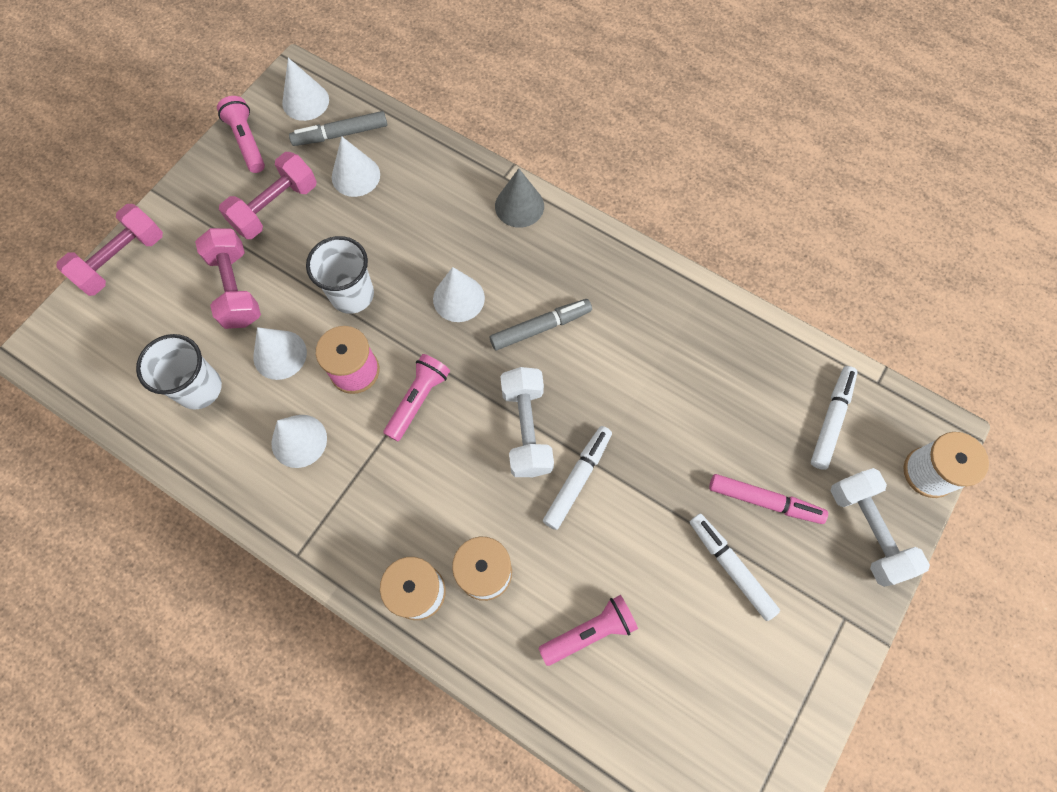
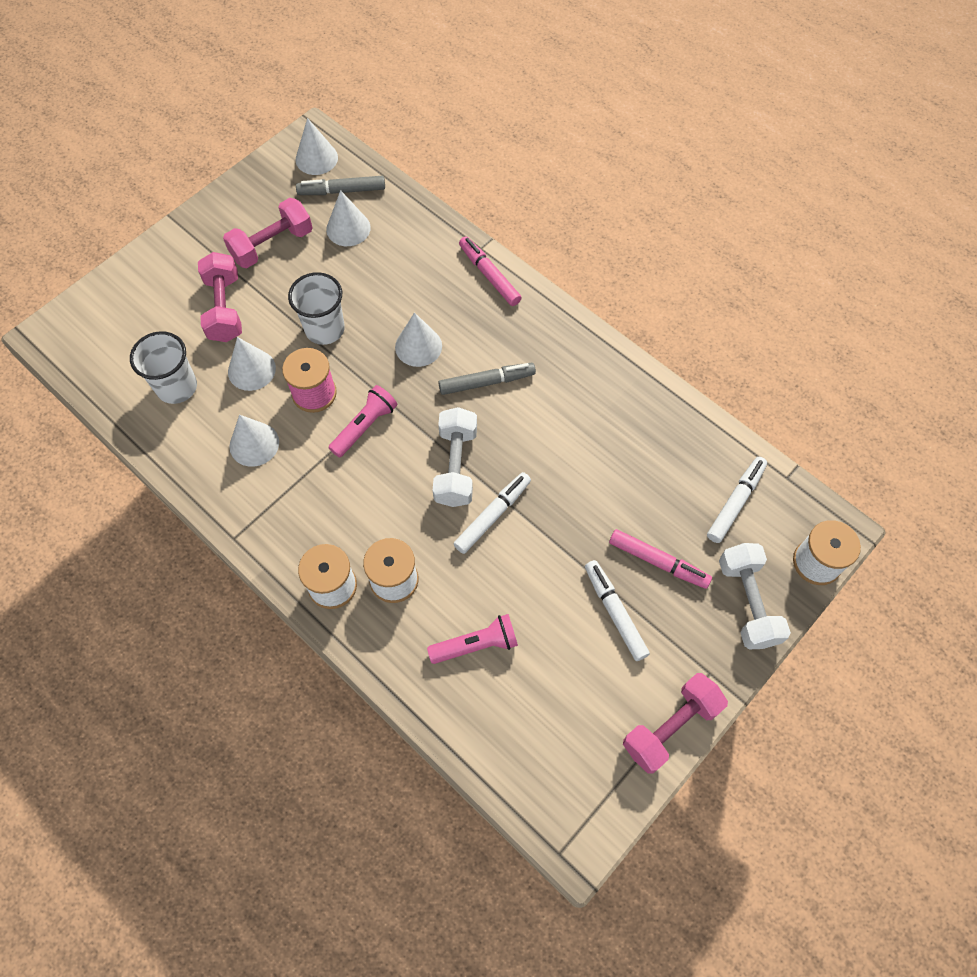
camera: 10 degrees right, 5 degrees down
(122, 260) = (131, 270): pink dumbbell -> pink dumbbell (670, 727)
(247, 141) = (258, 186): pink flashlight -> none
(519, 206) = (489, 275): grey cone -> pink marker

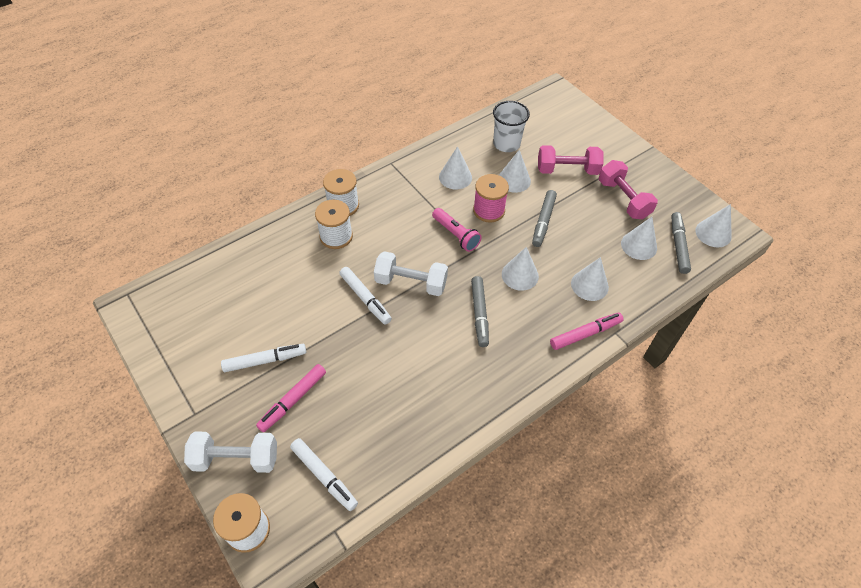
camera: 100 degrees right, 10 degrees down
(325, 329) = (543, 221): white cup -> grey marker
(419, 274) = (589, 285): none -> white cone
(476, 644) = (275, 273): pink flashlight -> none
(670, 727) = (170, 376): pink dumbbell -> none

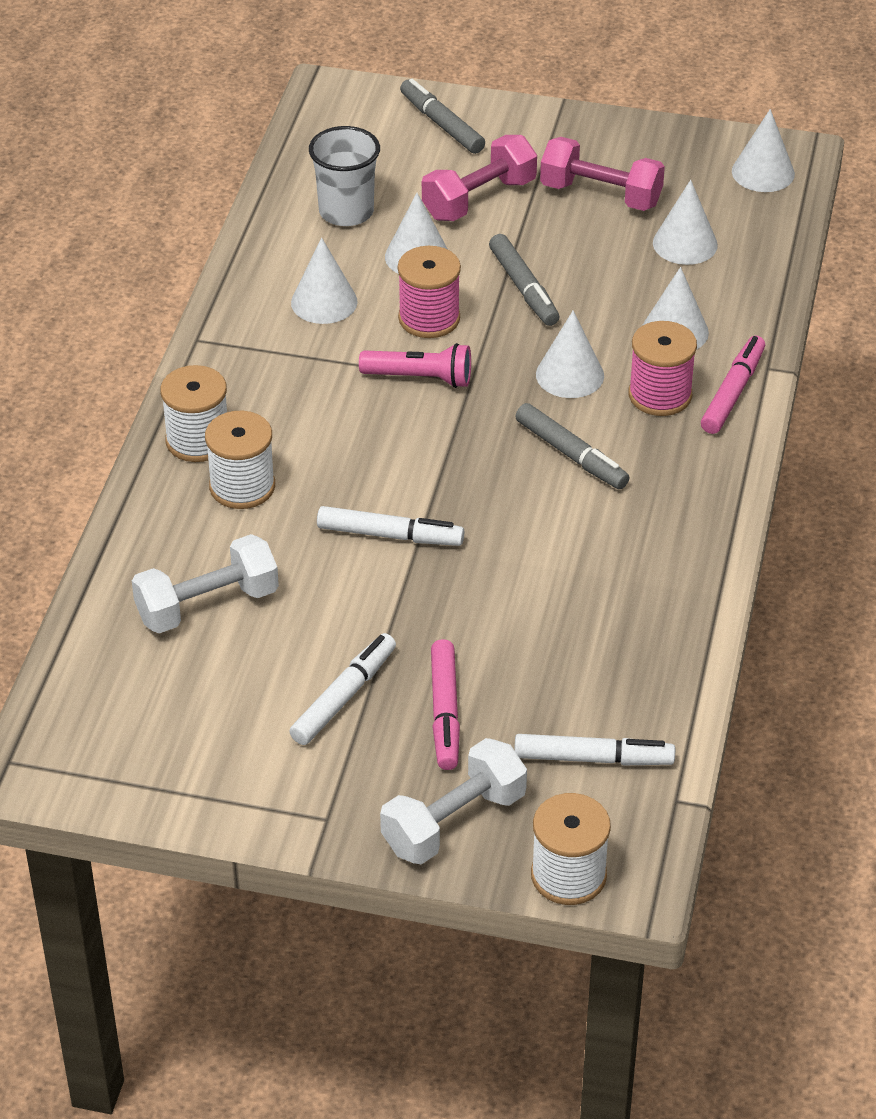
camera: 40 degrees left, 10 degrees down
(411, 283) = (430, 476): white dumbbell -> white dumbbell (207, 605)
(550, 312) = (660, 395): none -> pink spool
(678, 246) = (735, 214): grey marker -> grey marker (442, 124)

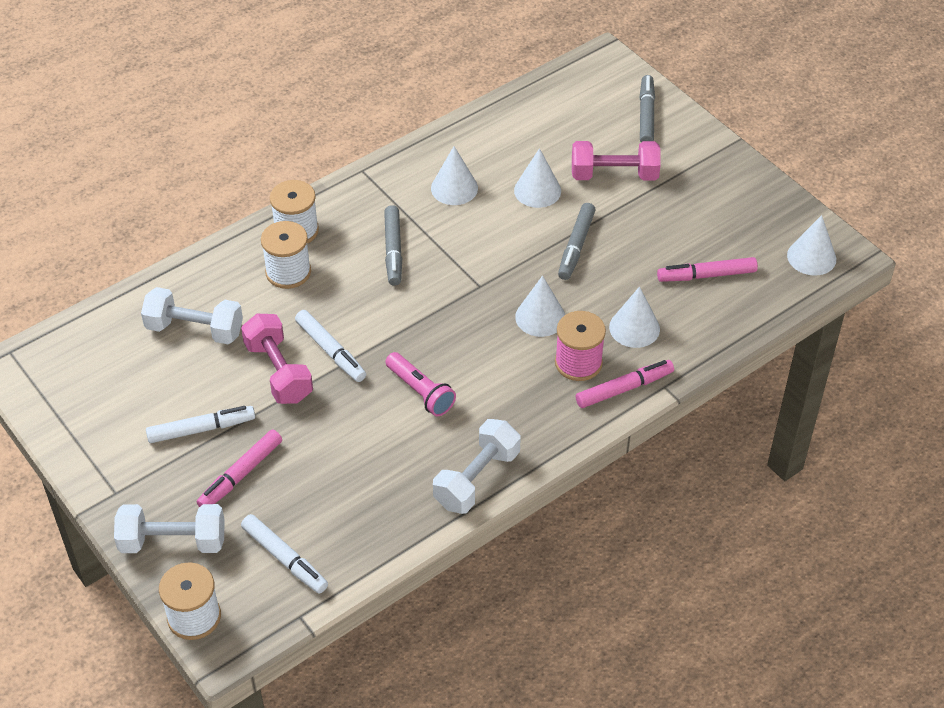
camera: 40 degrees right, 5 degrees up
(346, 212) = (529, 139): white cup -> none
(420, 378) = (454, 266): pink flashlight -> pink flashlight (420, 392)
(429, 318) = (500, 233): pink spool -> none
(571, 455) = (484, 367): grey marker -> grey marker (393, 250)
(601, 195) = (690, 214): pink dumbbell -> pink dumbbell (279, 372)
(685, 244) = (706, 275): white cone -> pink marker
(693, 561) = (477, 479): none -> white dumbbell

